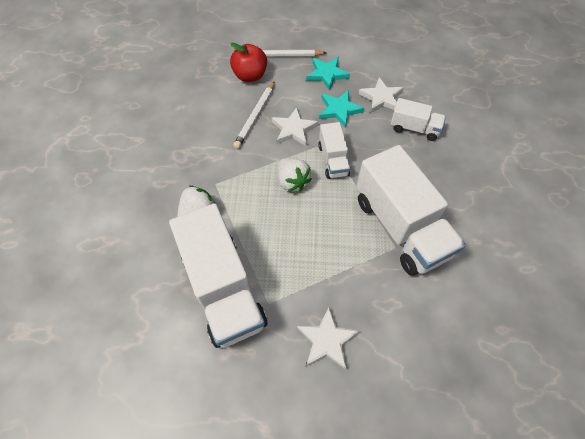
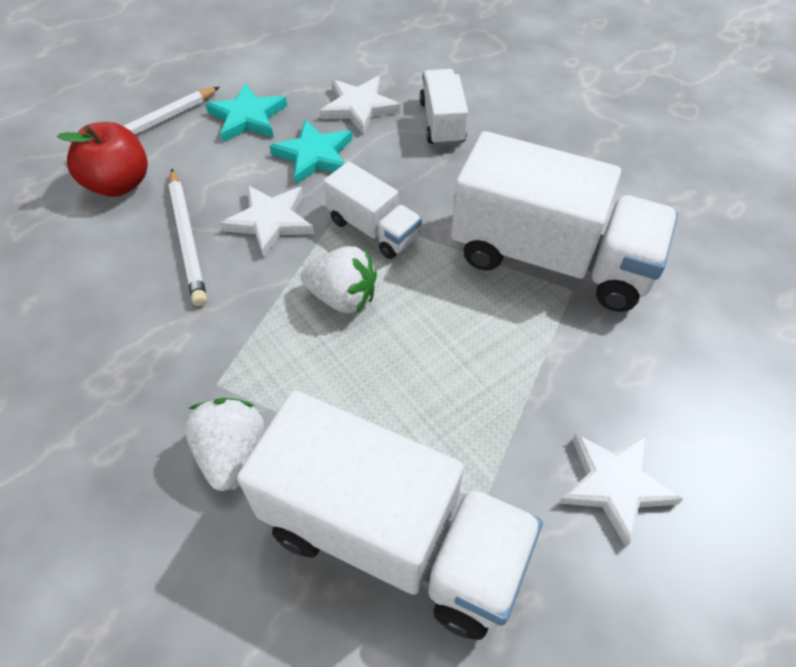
camera: 40 degrees left, 5 degrees down
(414, 128) = (442, 122): white truck -> white truck turned 75 degrees counterclockwise

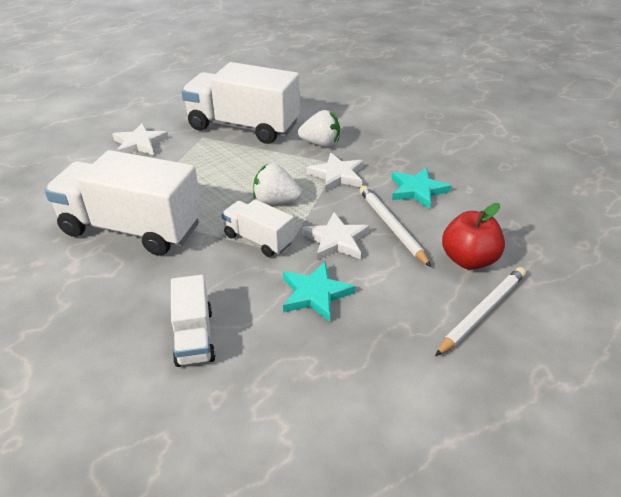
camera: 175 degrees right, 15 degrees down
(231, 452) = (321, 144): white strawberry -> white strawberry turned 75 degrees counterclockwise
(247, 117) = (391, 330): turquoise star -> turquoise star (417, 190)
(359, 107) = (280, 349): white star -> white star (337, 175)

